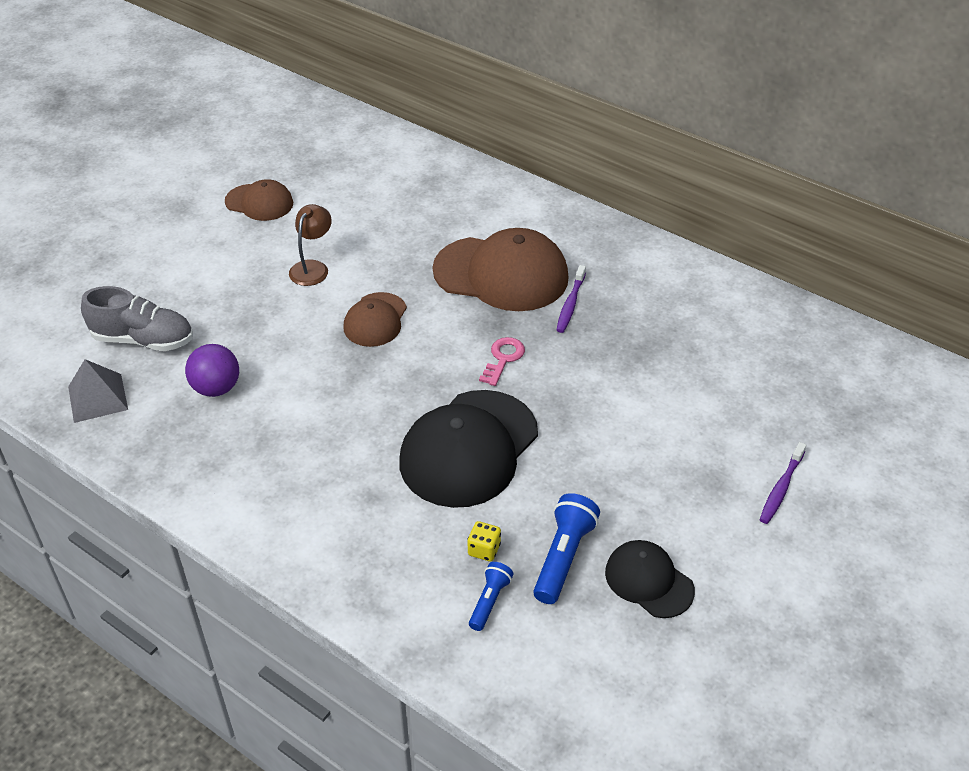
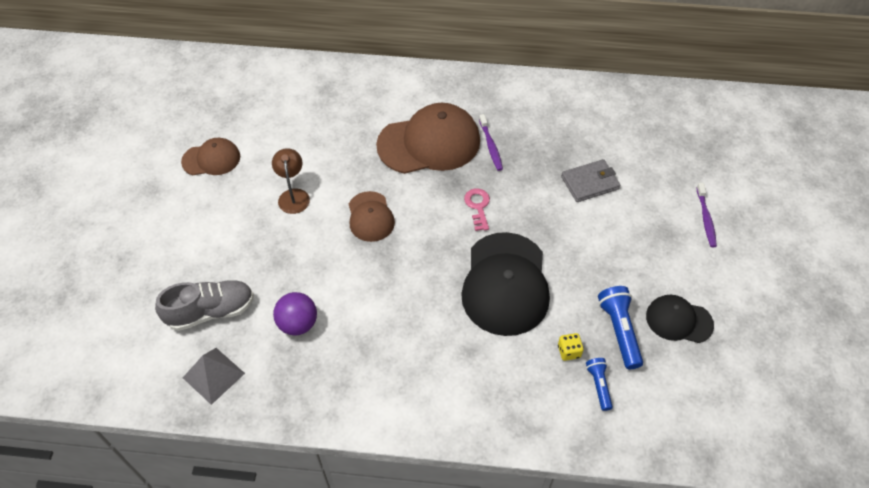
camera: 30 degrees left, 10 degrees up
(660, 388) = (589, 183): none -> grey wallet

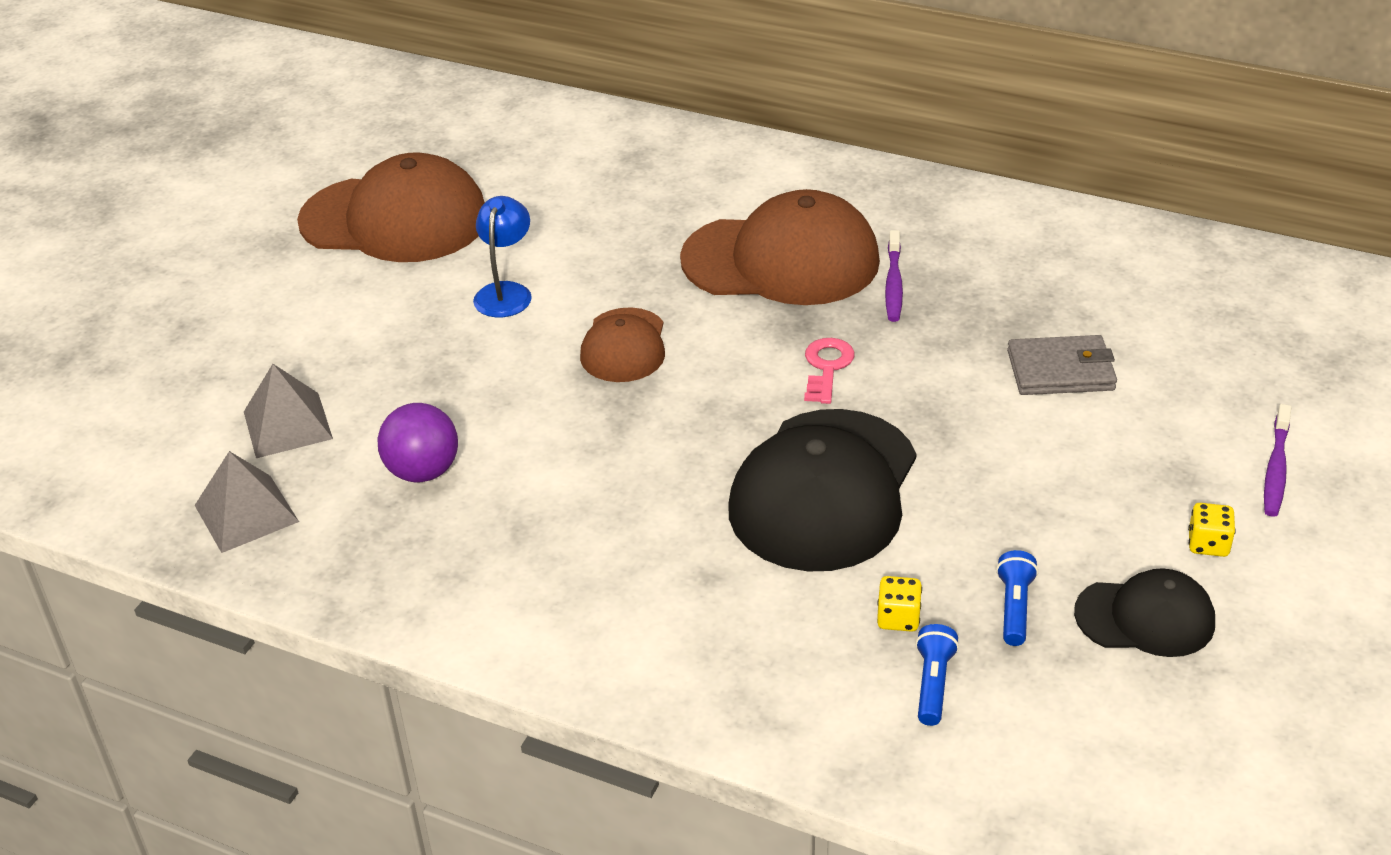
camera: 20 degrees right, 15 degrees down
(211, 159) = (395, 219): brown cap -> brown cap, size x1.83
(211, 311) = (287, 425): grey shoe -> grey pyramid
(293, 195) = (506, 292): brown lamp -> blue lamp
(619, 330) = (1014, 607): blue flashlight -> blue flashlight, size x0.60
(678, 320) = (1145, 617): black cap -> black cap turned 150 degrees clockwise
(691, 270) = (1208, 544): none -> yellow dice

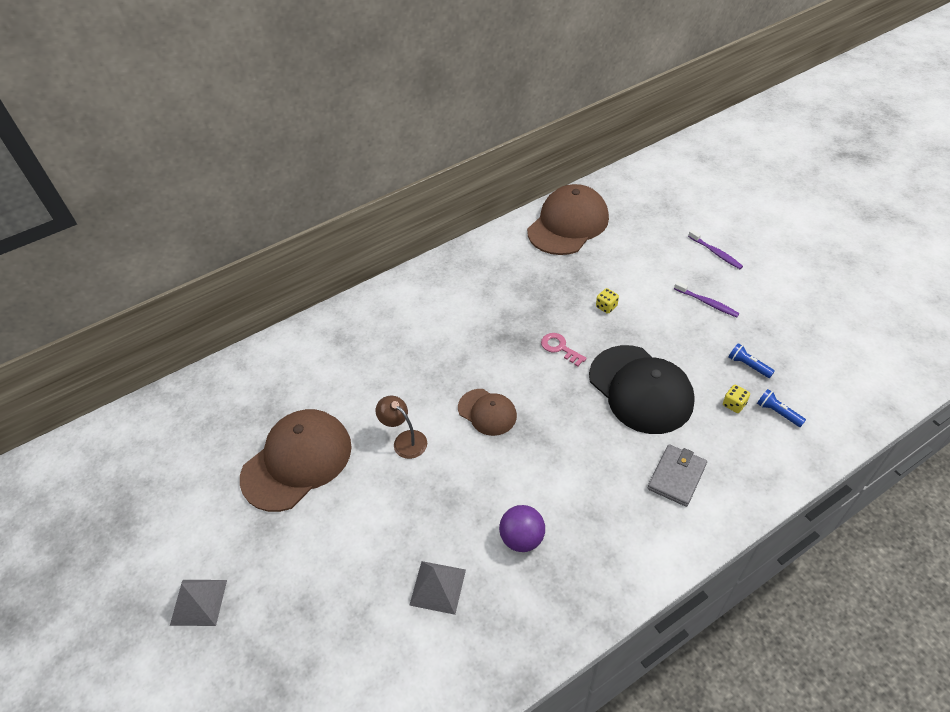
camera: 55 degrees left, 10 degrees up
(246, 513) = (498, 637): grey pyramid -> grey pyramid (198, 602)
(506, 292) = (405, 440): blue lamp -> brown lamp
(781, 260) = (471, 326): brown cap -> brown cap (568, 224)
(893, 284) = (520, 298): purple toothbrush -> purple toothbrush (707, 303)
(1060, 371) = (617, 278): grey wallet -> grey wallet (676, 477)
(1145, 617) = (774, 331): black cap -> none
(1208, 544) = (745, 293): yellow dice -> yellow dice (606, 307)

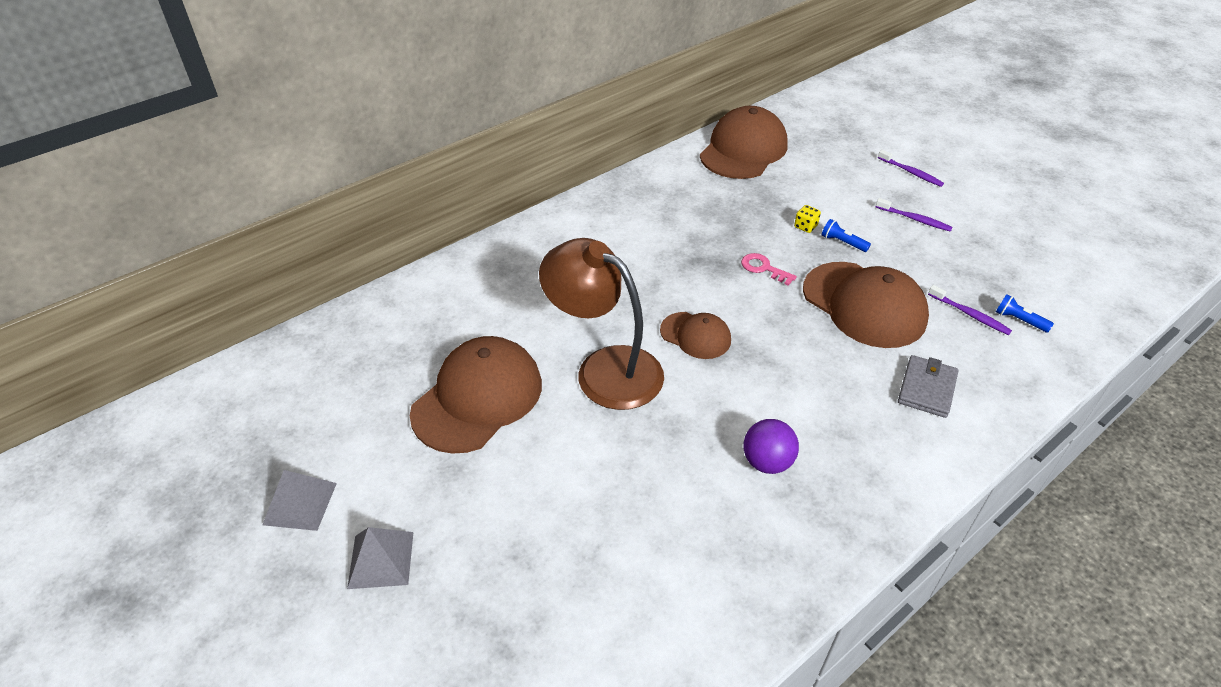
camera: 10 degrees left, 5 degrees down
(405, 440) = (605, 369): brown lamp -> brown lamp, size x2.12
(437, 587) = (678, 520): grey pyramid -> grey pyramid (300, 503)
(640, 389) = (864, 304): black cap -> brown cap
(734, 404) = (970, 314): yellow dice -> purple toothbrush
(748, 365) = (974, 276): blue flashlight -> blue flashlight (842, 242)

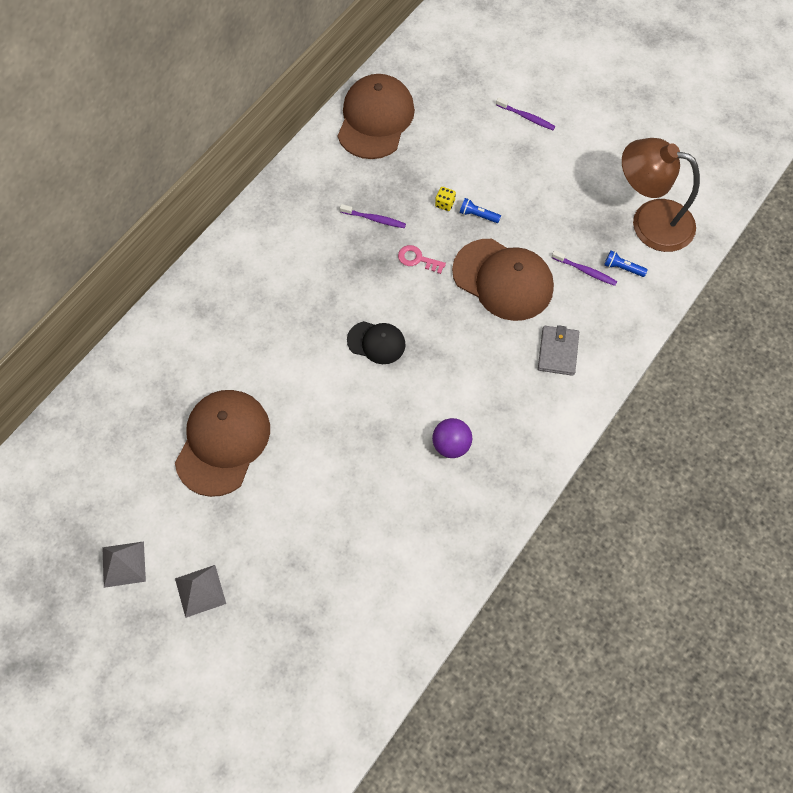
camera: 15 degrees left, 20 degrees up
(605, 369) = (313, 392): brown lamp -> brown lamp (649, 221)
(695, 335) = (376, 342): brown cap -> black cap
(914, 219) = (534, 174): purple toothbrush -> purple toothbrush (374, 219)

